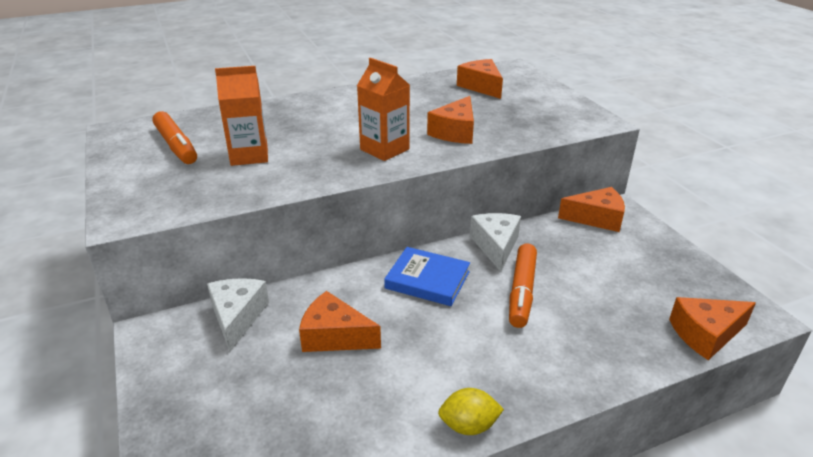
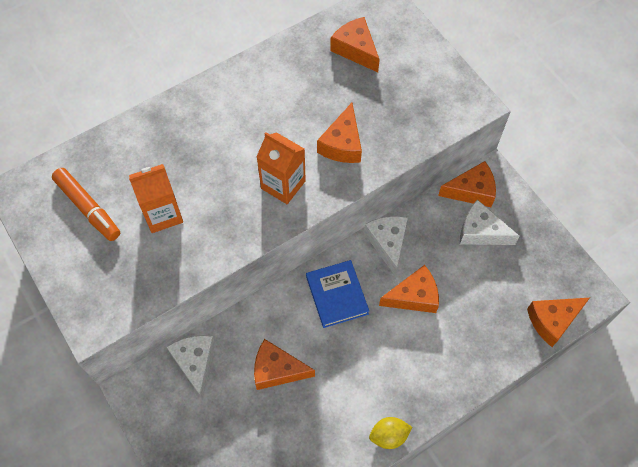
camera: 10 degrees left, 30 degrees up
(427, 280) = (337, 295): blue book -> blue book turned 60 degrees clockwise
(522, 291) = (414, 296): orange marker -> orange cheese
(607, 248) = (481, 232): none -> white cheese

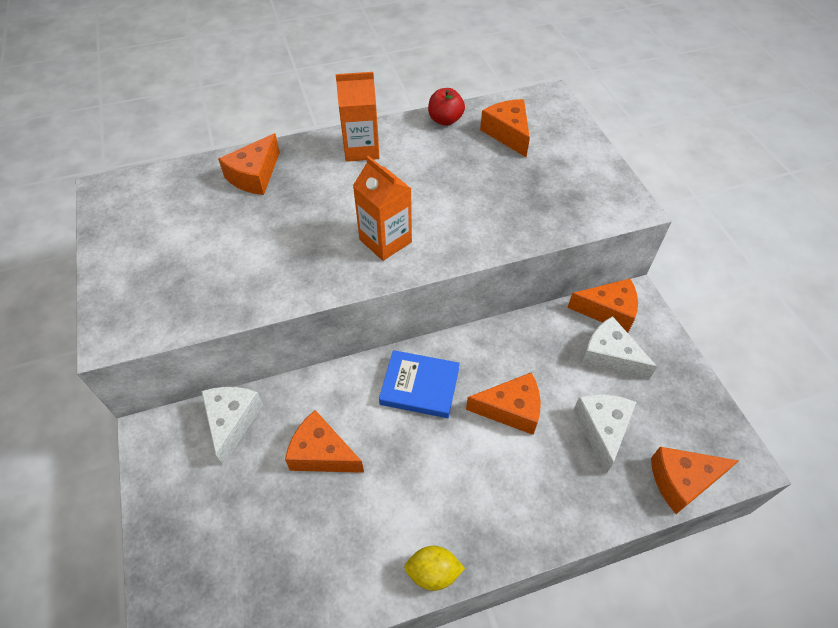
camera: 15 degrees right, 10 degrees down
(88, 208) = (168, 220): orange marker -> none
(163, 214) = (242, 242): orange carton -> orange carton (361, 149)
(296, 46) = (445, 120): none -> red apple
(337, 295) = (419, 386): blue book -> blue book turned 75 degrees counterclockwise
(342, 144) = (465, 215): orange cheese -> orange cheese (254, 176)
(387, 243) = (495, 344): white cheese -> white cheese (602, 429)

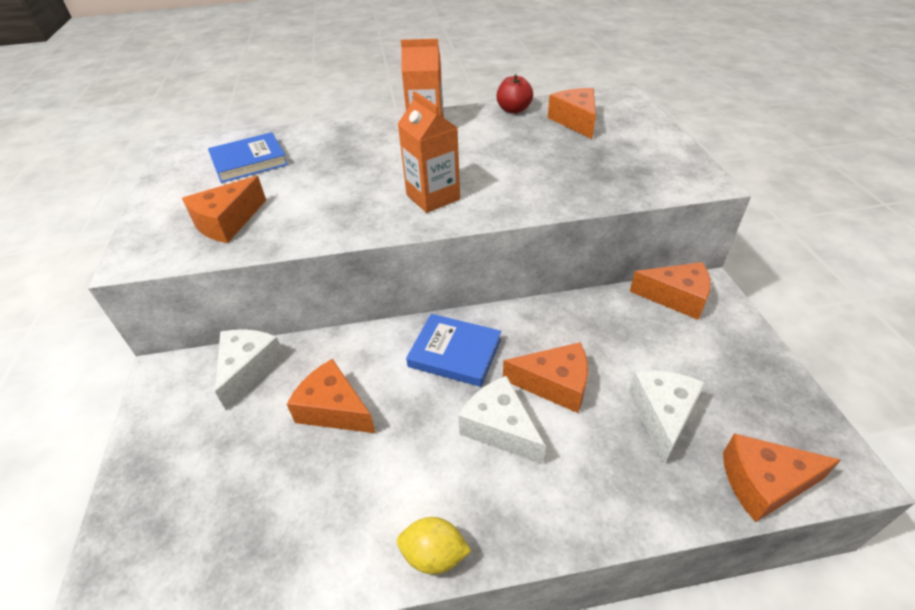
camera: 10 degrees right, 10 degrees down
(188, 204) = (249, 161): none -> blue book
(254, 176) = (318, 143): orange cheese -> orange cheese (227, 222)
(609, 356) = (675, 341): white cheese -> white cheese (500, 428)

